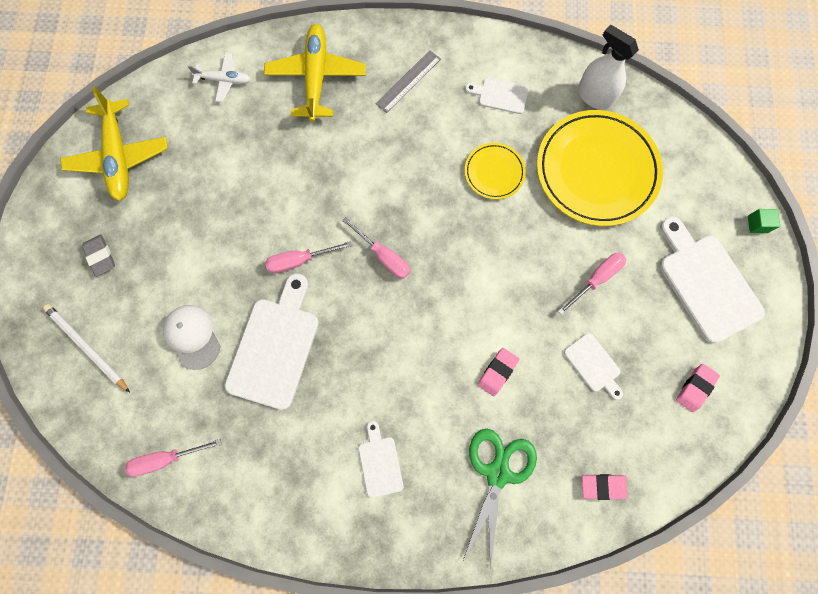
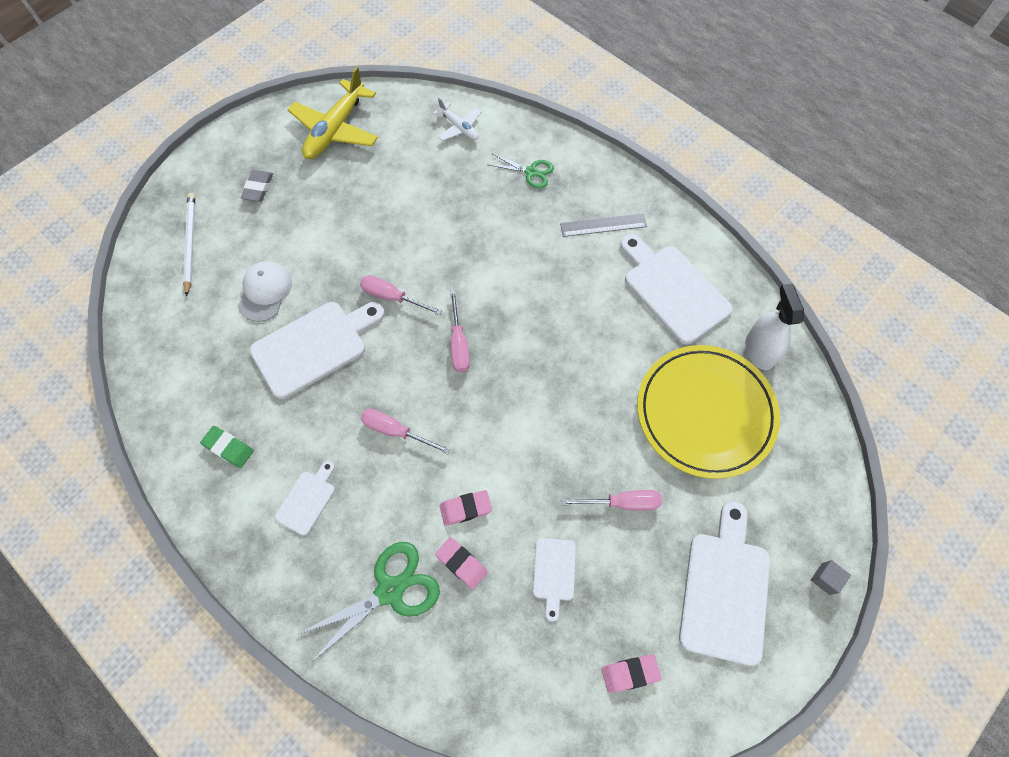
camera: 40 degrees right, 10 degrees down
(166, 458) = (165, 364): pink screwdriver -> pink screwdriver (396, 431)
(283, 477) = (228, 448): none -> green eraser
(316, 77) = (531, 172): yellow plane -> green scissors
(494, 172) = (611, 347): yellow plate -> none
(500, 95) = (673, 290): white cutting board -> white cutting board, size x1.94
(603, 486) = (467, 683): pink eraser -> pink eraser (461, 563)
(757, 224) = (825, 579): green cube -> grey cube

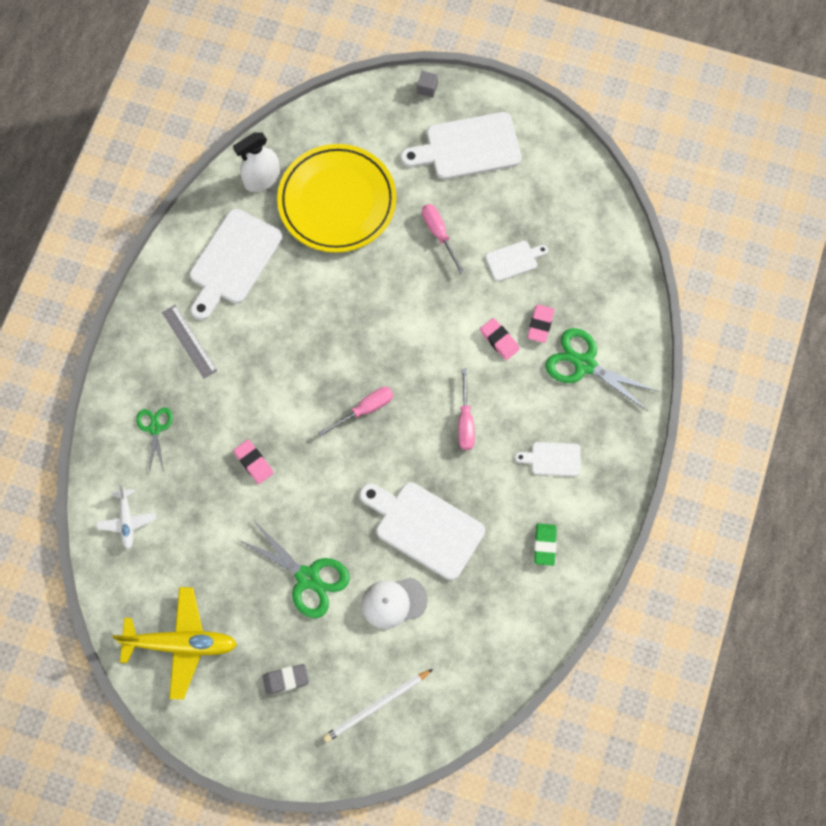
camera: 115 degrees left, 5 degrees up
(330, 235) = (308, 578): none -> green scissors
(392, 297) = (346, 487): pink screwdriver -> none
(459, 127) = (127, 521): white plane -> white plane turned 150 degrees clockwise
(630, 673) = (554, 187): pink eraser -> pink eraser (253, 462)

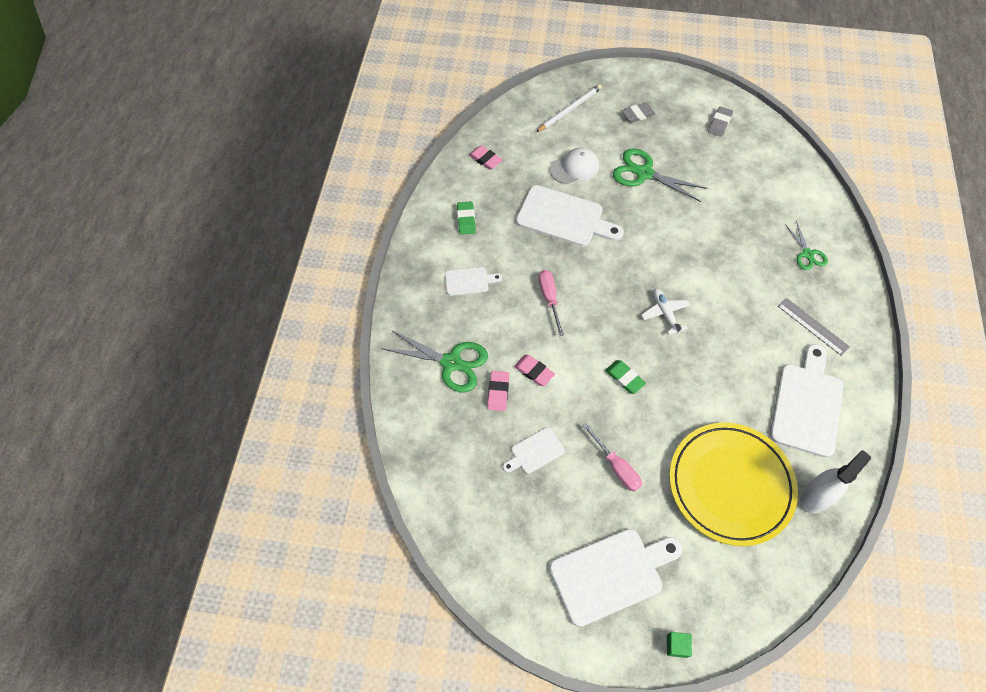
camera: 170 degrees right, 10 degrees down
(127, 521) = (796, 189): white plane -> white plane (665, 313)
(181, 644) = (719, 124): yellow plane -> grey eraser
(253, 462) = (716, 242): pink eraser -> pink eraser (485, 159)
(365, 409) = (638, 295): pink screwdriver -> none
(407, 318) = (624, 378): none -> green eraser
(427, 88) = (676, 646): grey cube -> green cube

